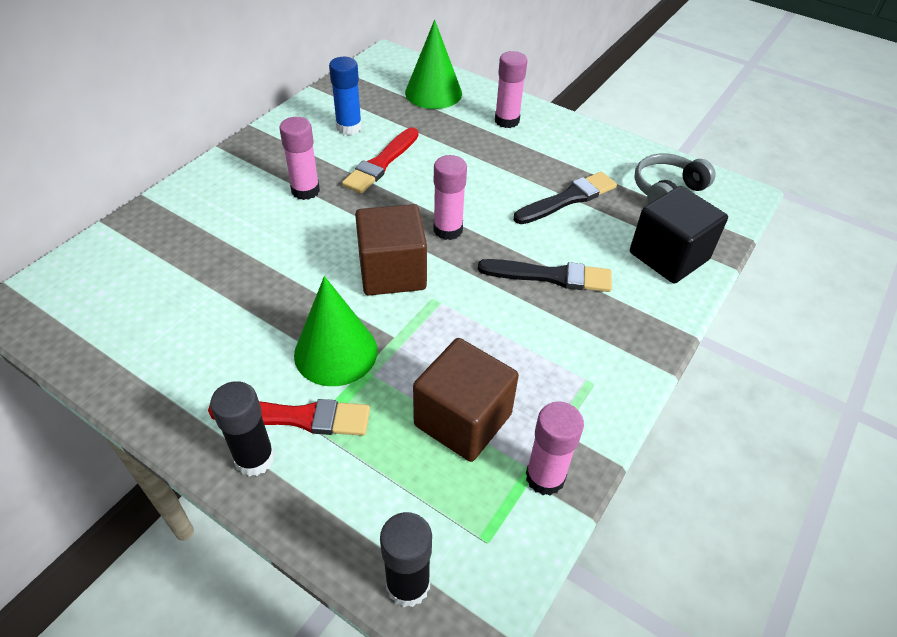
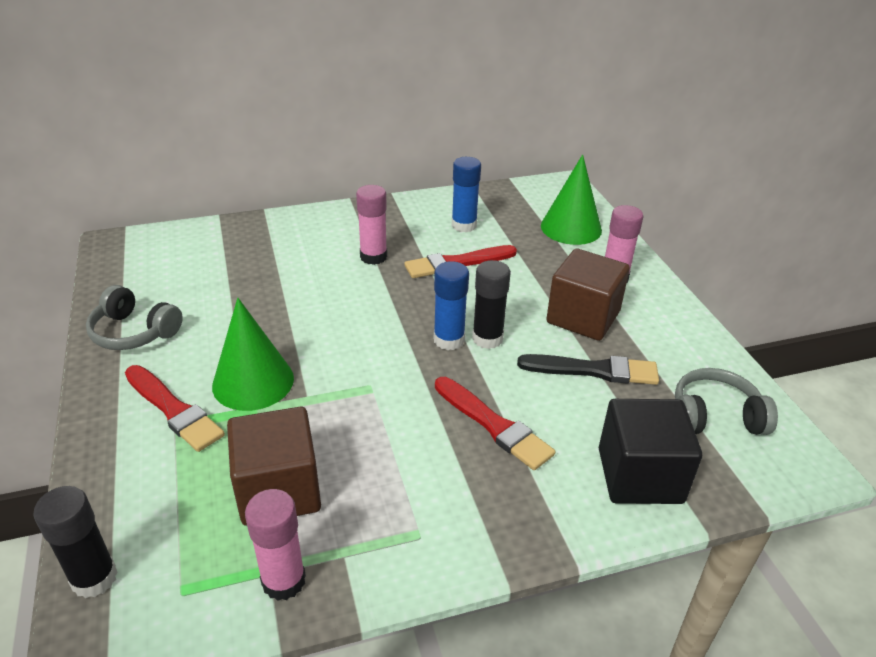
camera: 40 degrees right, 10 degrees down
(164, 376) = (134, 332): none -> grey headphones
(254, 458) = (116, 419): black glue stick -> black glue stick (487, 338)
(392, 272) = (364, 348): brown cube -> brown cube (583, 317)
(448, 230) = (449, 340): pink glue stick -> blue glue stick
(550, 276) = (493, 425): black brush -> red brush

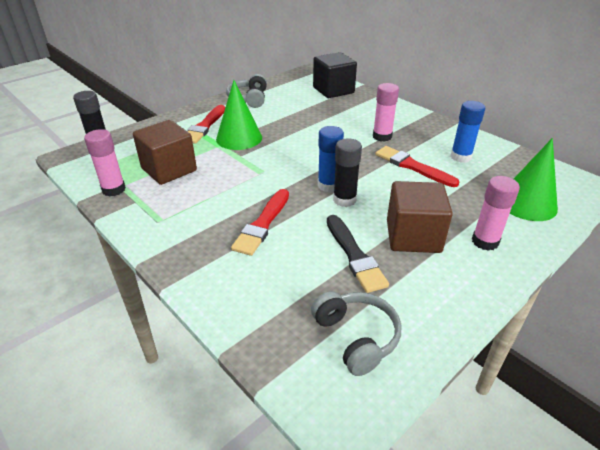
camera: 65 degrees right, 0 degrees up
(640, 475) = (257, 303): black cube -> black cube (333, 90)

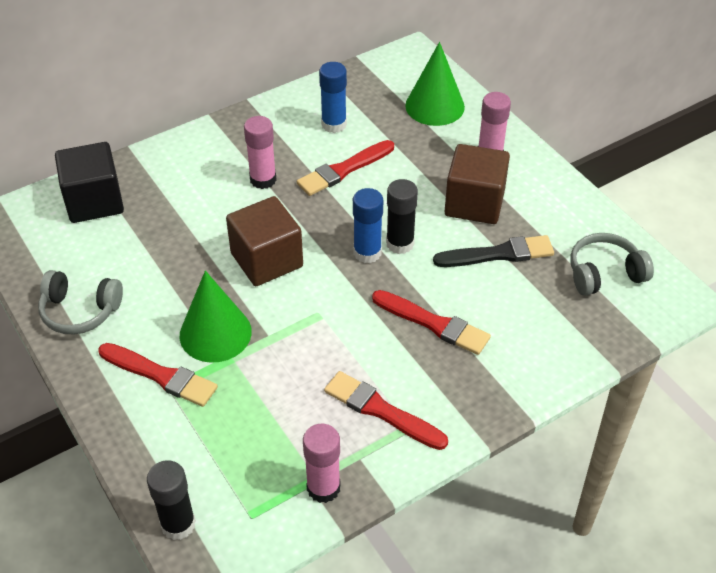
camera: 80 degrees left, 10 degrees up
(169, 169) = (285, 421): brown cube -> brown cube (266, 260)
(175, 207) = (381, 411): none -> red brush

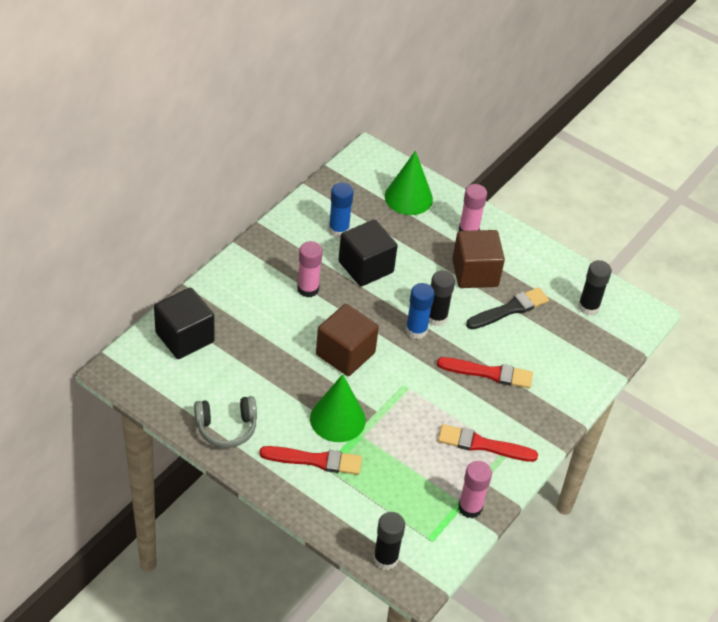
camera: 25 degrees left, 0 degrees up
(344, 170) = (366, 267): red brush -> black cube
(604, 273) = (588, 307): grey headphones -> black glue stick

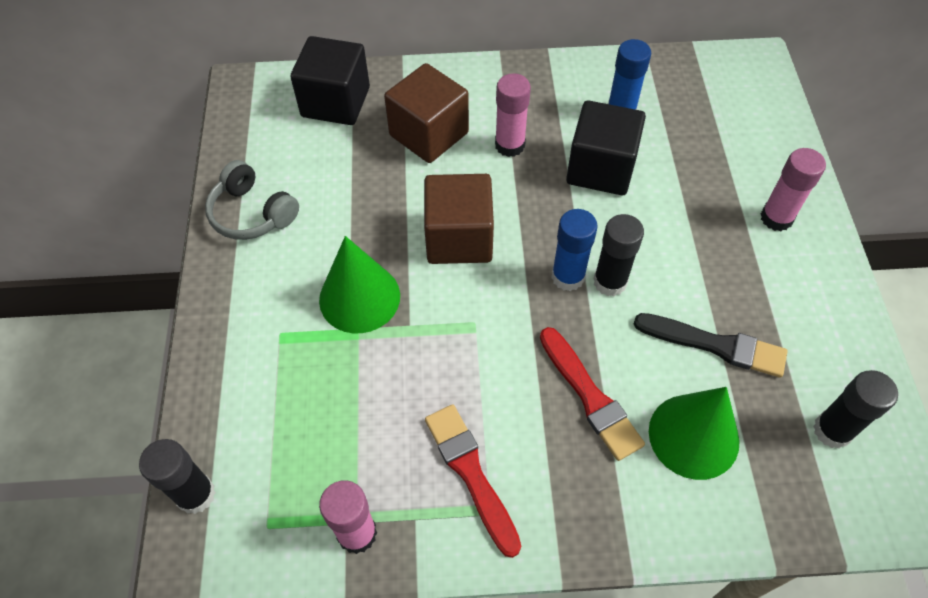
camera: 55 degrees right, 10 degrees up
(315, 460) = (280, 319): red brush -> none
(408, 197) = (746, 133): green cone -> green cone (693, 436)
(475, 273) = (723, 269): brown cube -> brown cube (429, 134)

